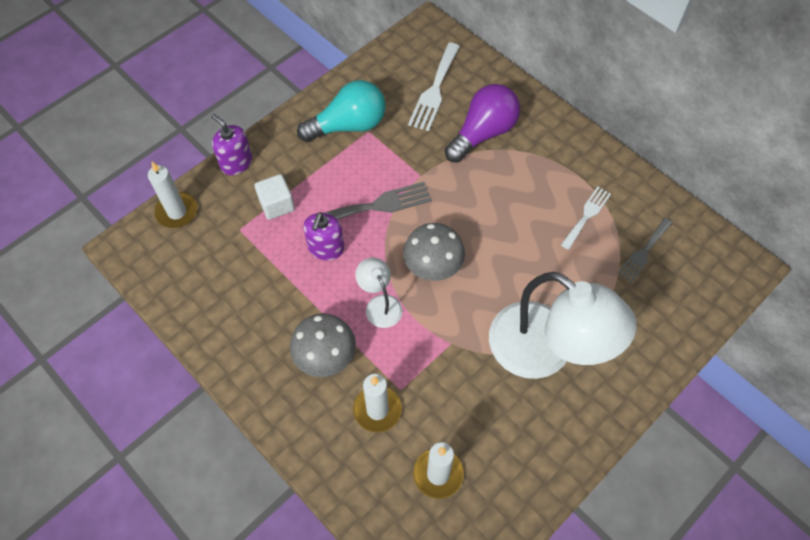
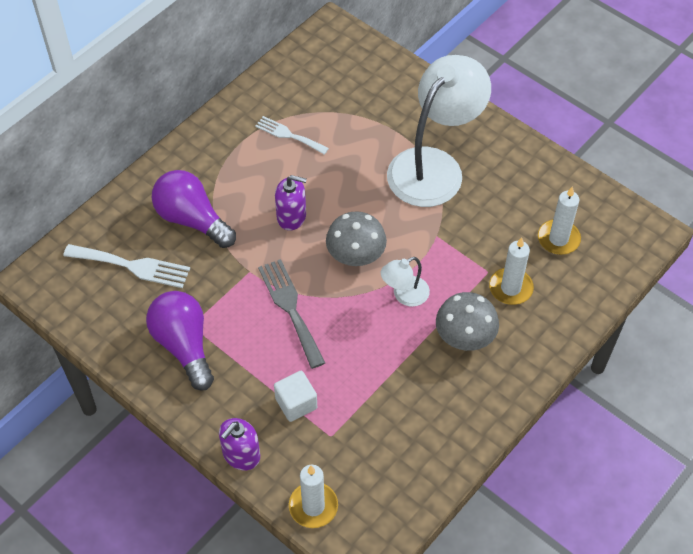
camera: 95 degrees left, 5 degrees down
(326, 248) = (346, 349): purple soap dispenser -> purple soap dispenser (291, 216)
(348, 125) = (184, 345): turquoise light bulb -> purple light bulb
(644, 252) = (325, 95): grey fork -> none

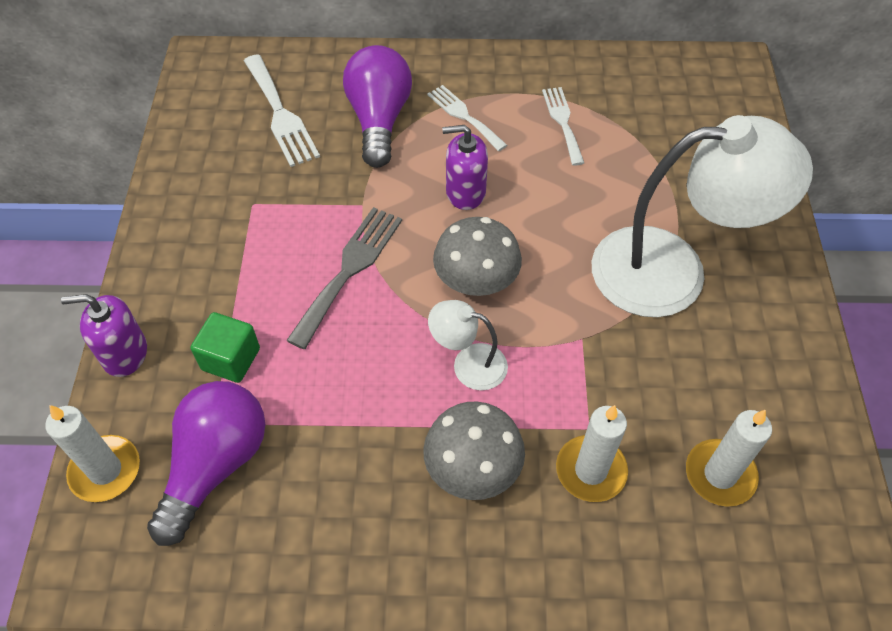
camera: 50 degrees right, 0 degrees up
(184, 345) = (222, 214): purple light bulb -> purple light bulb (216, 465)
(234, 176) = (464, 116): none -> white fork
(291, 216) = (465, 192): purple soap dispenser -> purple soap dispenser turned 120 degrees clockwise
(296, 403) = (231, 359): white cube -> green cube

